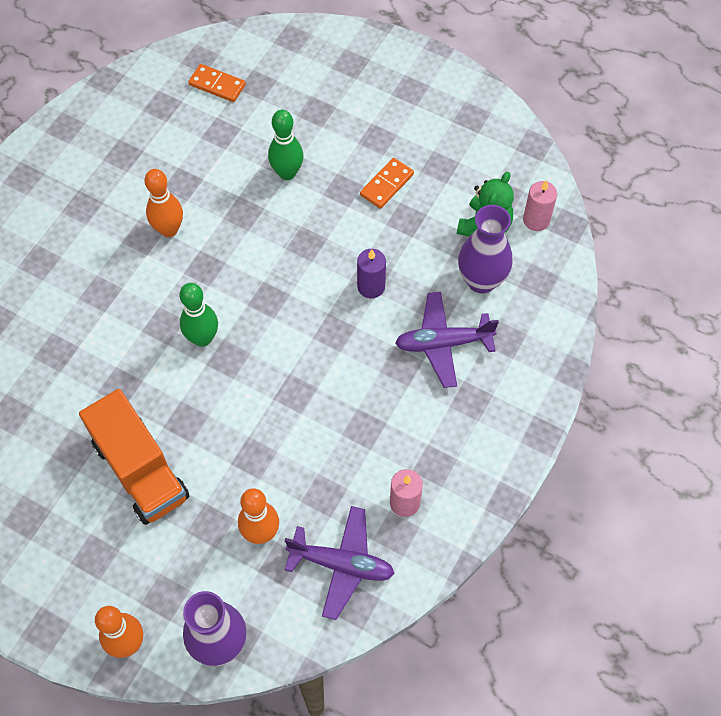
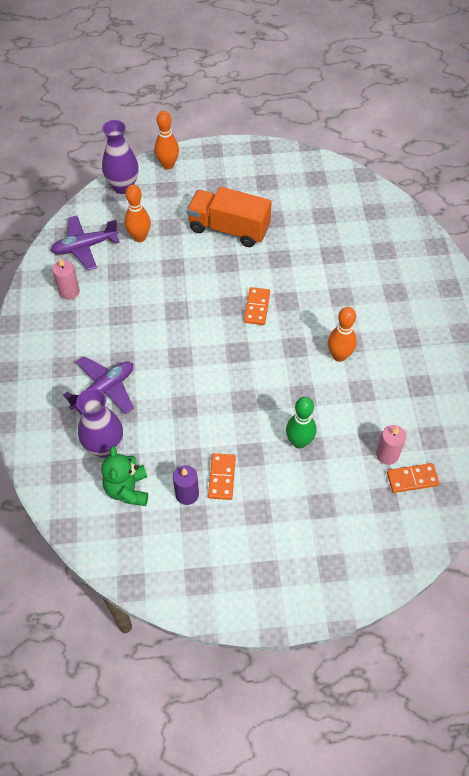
camera: 145 degrees right, 5 degrees down
(202, 338) = (257, 307): green bowling pin -> orange domino
(371, 286) = (178, 398): purple candle -> purple candle (187, 494)
(536, 220) = (91, 518): pink candle -> pink candle (387, 454)

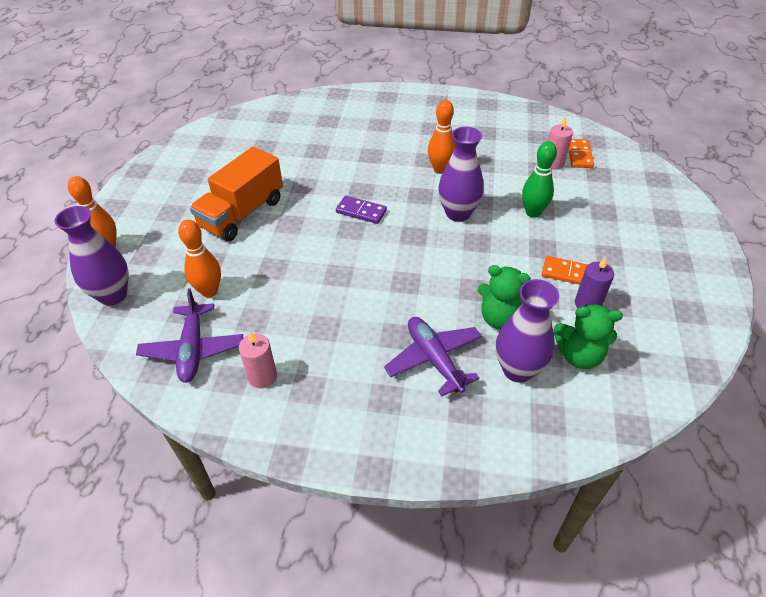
camera: 75 degrees left, 10 degrees down
(155, 429) = (500, 318): none -> green teddy bear
(257, 307) = (361, 211): orange domino -> purple domino
(277, 380) = (458, 213): none -> purple vase

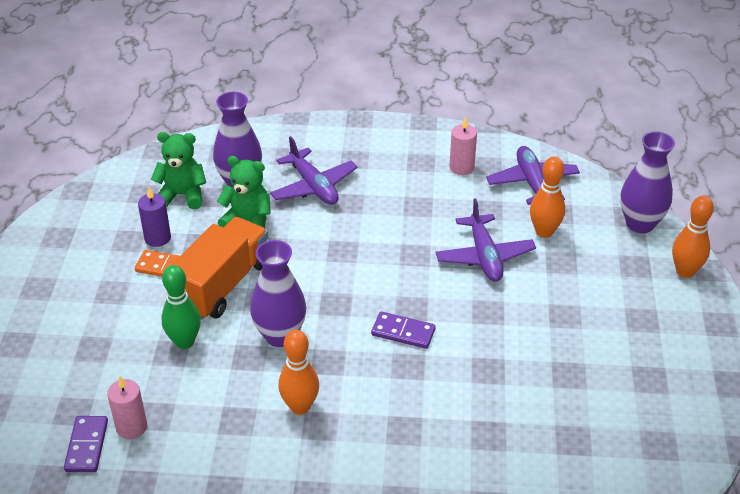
camera: 175 degrees right, 5 degrees down
(242, 213) = (552, 322): orange truck -> orange truck (222, 285)
(275, 270) = (484, 256): none -> purple plane
(579, 155) = (86, 446): orange domino -> purple domino

